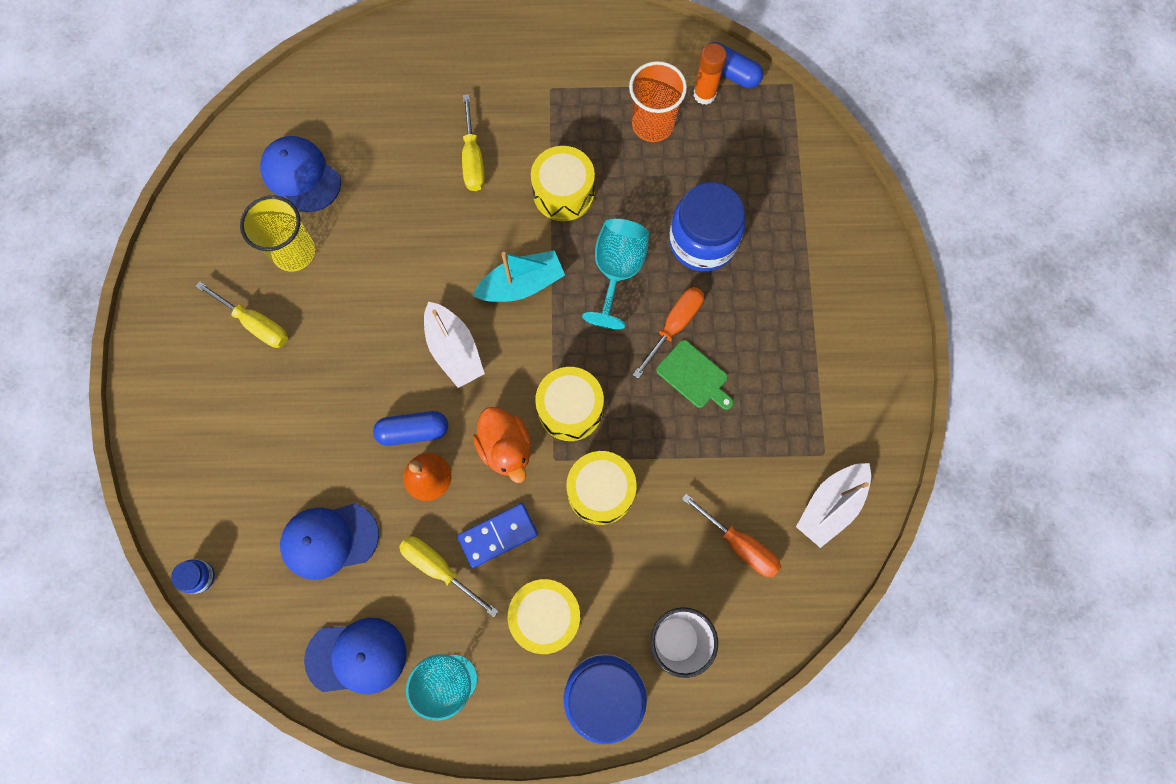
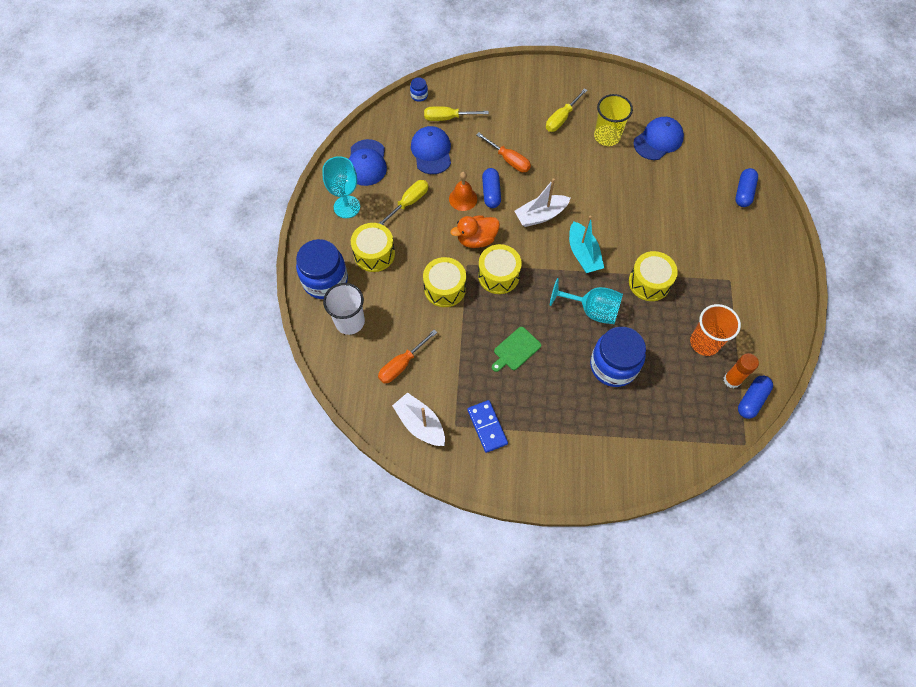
camera: 95 degrees right, 10 degrees down
(398, 62) = (743, 192): none -> blue capsule
(473, 158) = (673, 231): yellow screwdriver -> yellow screwdriver (448, 118)
(498, 535) = (424, 232): blue domino -> blue domino (487, 427)
(674, 326) = (551, 341): orange screwdriver -> orange screwdriver (508, 160)

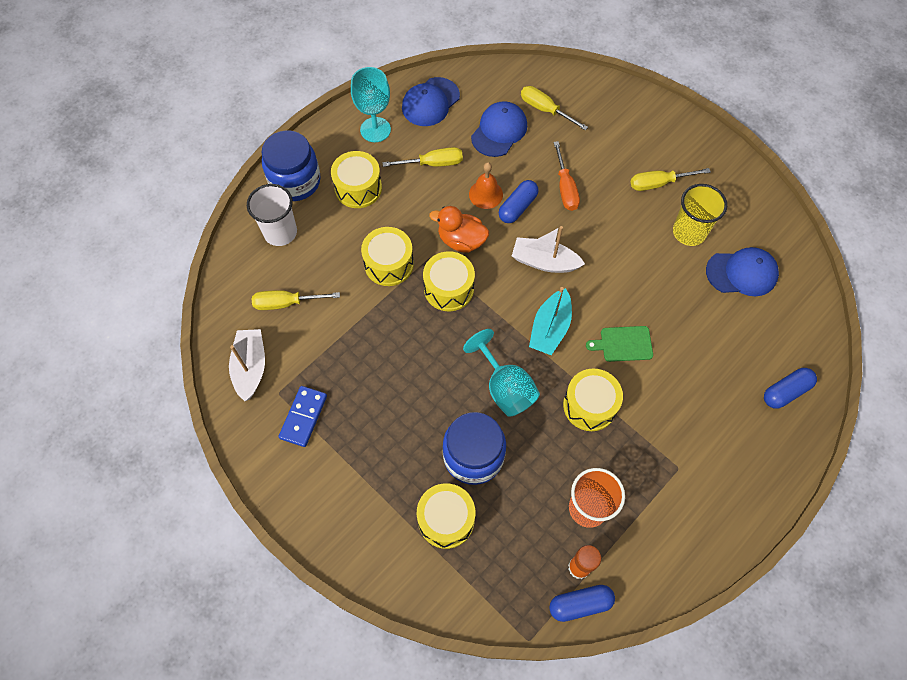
camera: 40 degrees right, 0 degrees up
(402, 364) = (286, 303): orange screwdriver -> yellow screwdriver
(419, 95) = (538, 71): blue jar -> none
(515, 350) = (397, 368): green cutting board -> green cutting board (623, 344)
(634, 416) = (446, 519): none -> yellow drum

